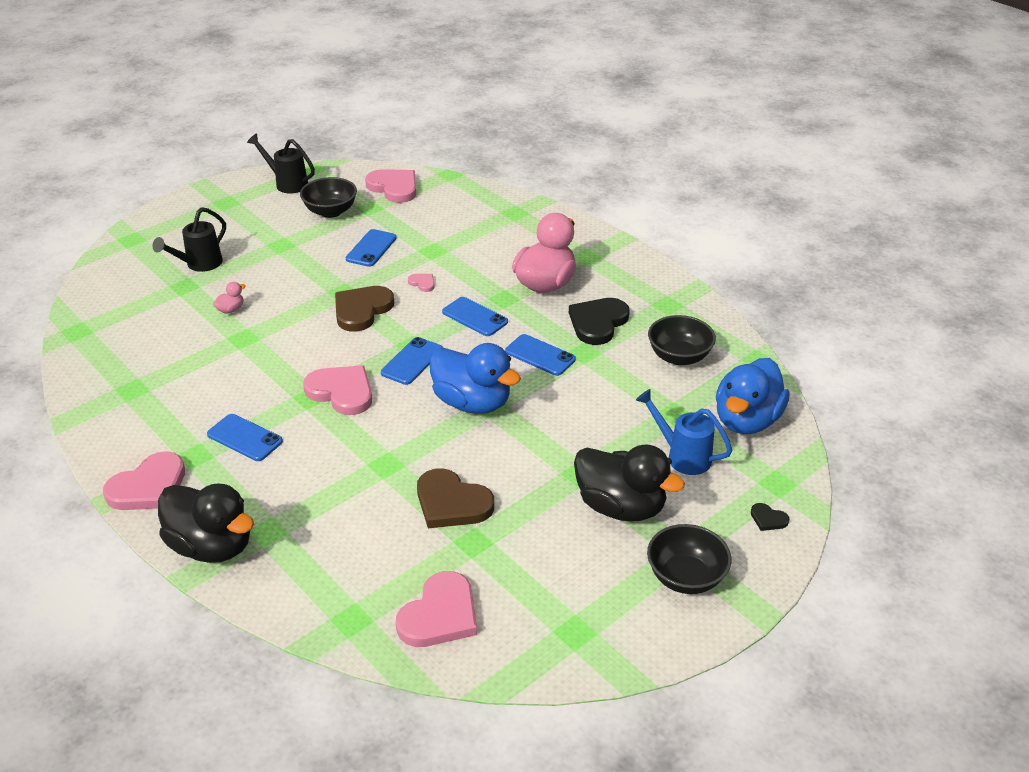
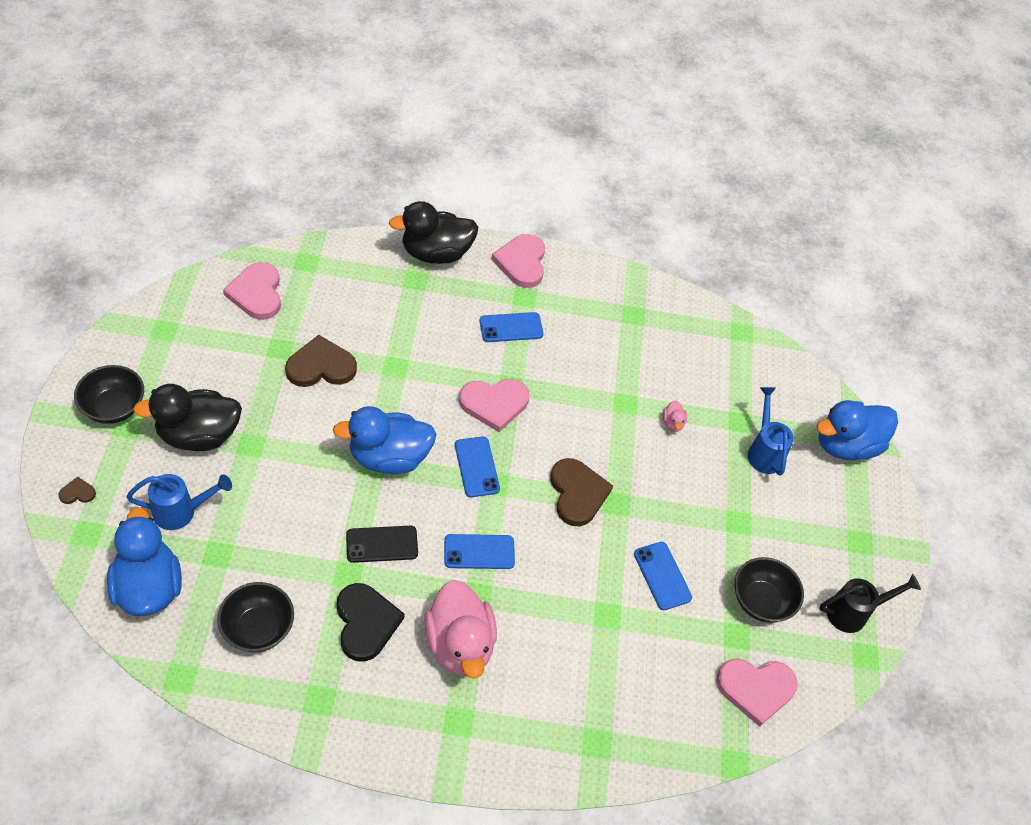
camera: 130 degrees right, 15 degrees up
(142, 240) = (846, 445): none -> blue duck
(199, 265) = (764, 451): black watering can -> blue watering can
(422, 283) = (567, 562): pink heart -> none
(540, 355) = (382, 544): blue phone -> black phone
(768, 519) = (77, 493): black heart -> brown heart

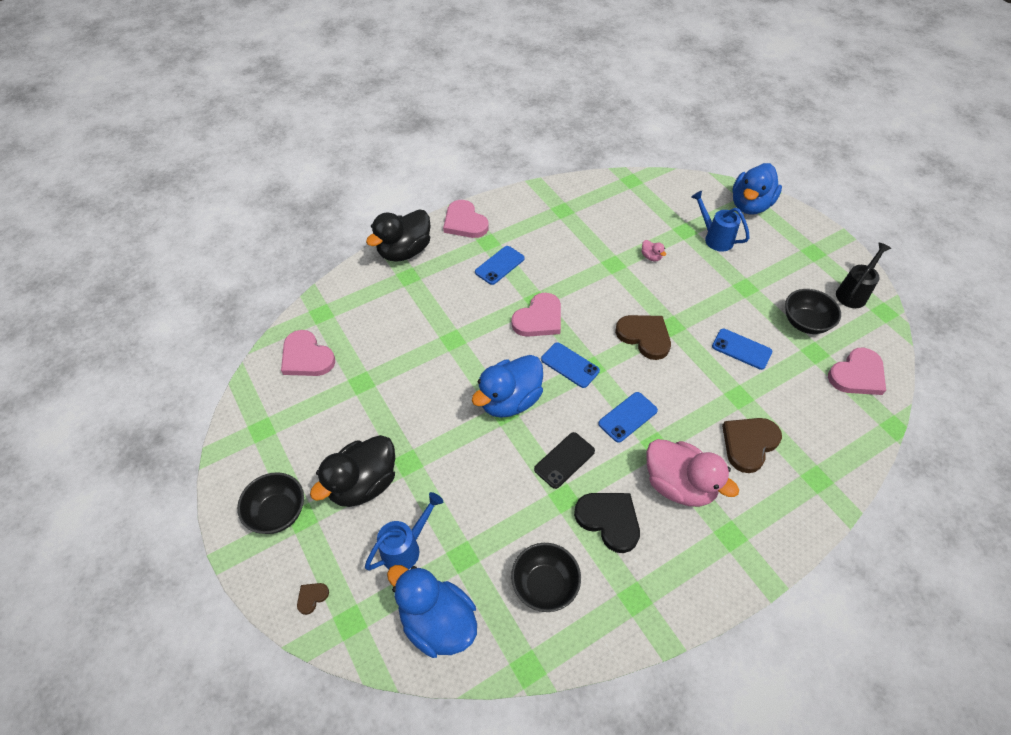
camera: 30 degrees left, 0 degrees up
(321, 366) = (402, 374): brown heart -> brown heart (749, 444)

